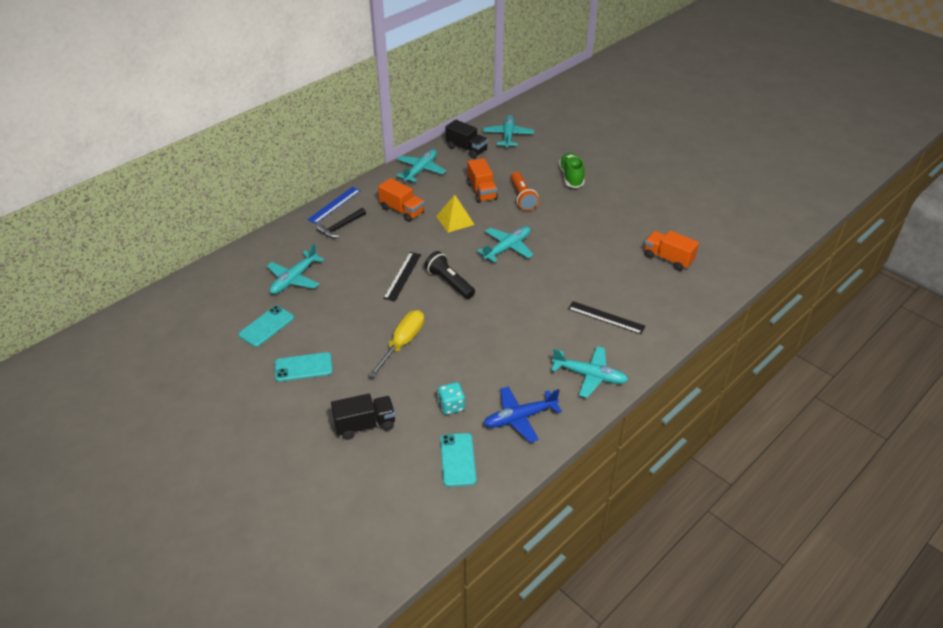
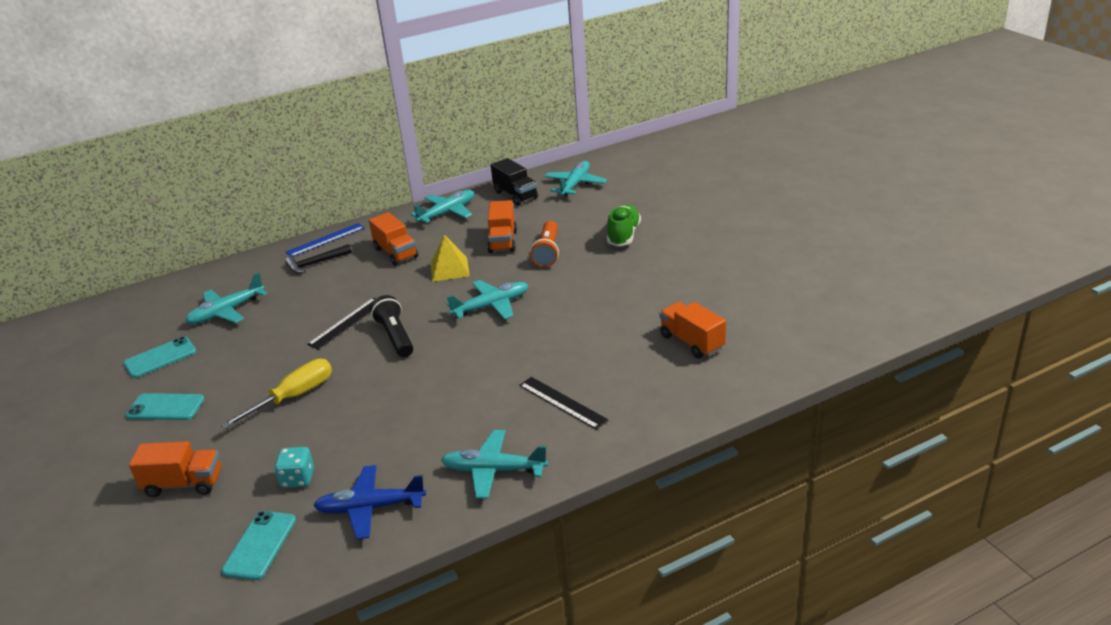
camera: 20 degrees right, 10 degrees down
(365, 425) = (184, 484): black truck -> orange truck
(589, 375) = (494, 470): turquoise plane -> turquoise plane turned 150 degrees clockwise

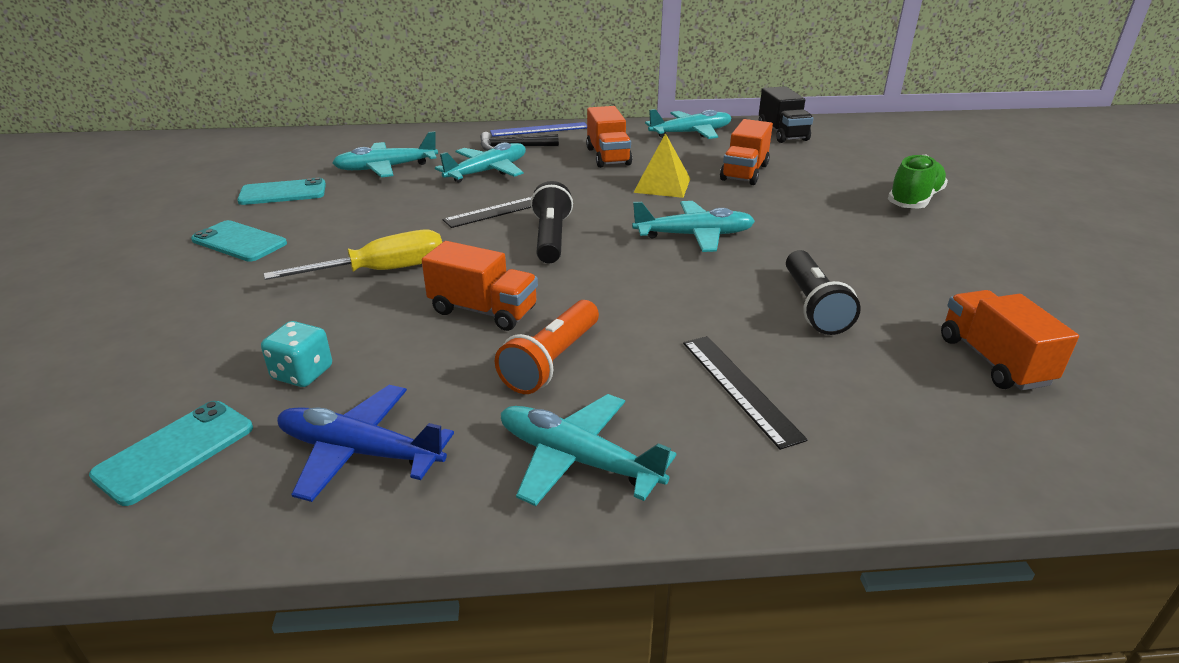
camera: 20 degrees right, 0 degrees up
(184, 484) = (172, 333): orange truck -> orange truck (483, 311)
(548, 252) = (799, 195): orange flashlight -> orange flashlight (552, 361)
(575, 185) = (863, 138): turquoise plane -> turquoise plane (487, 172)
(585, 337) = (813, 306): none -> black flashlight

